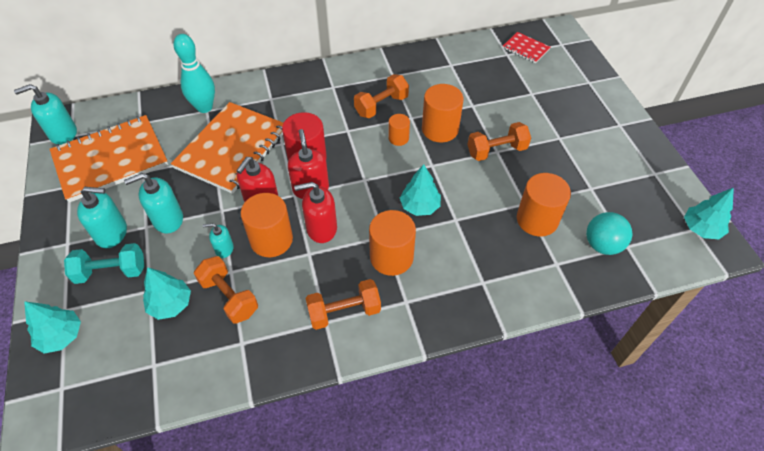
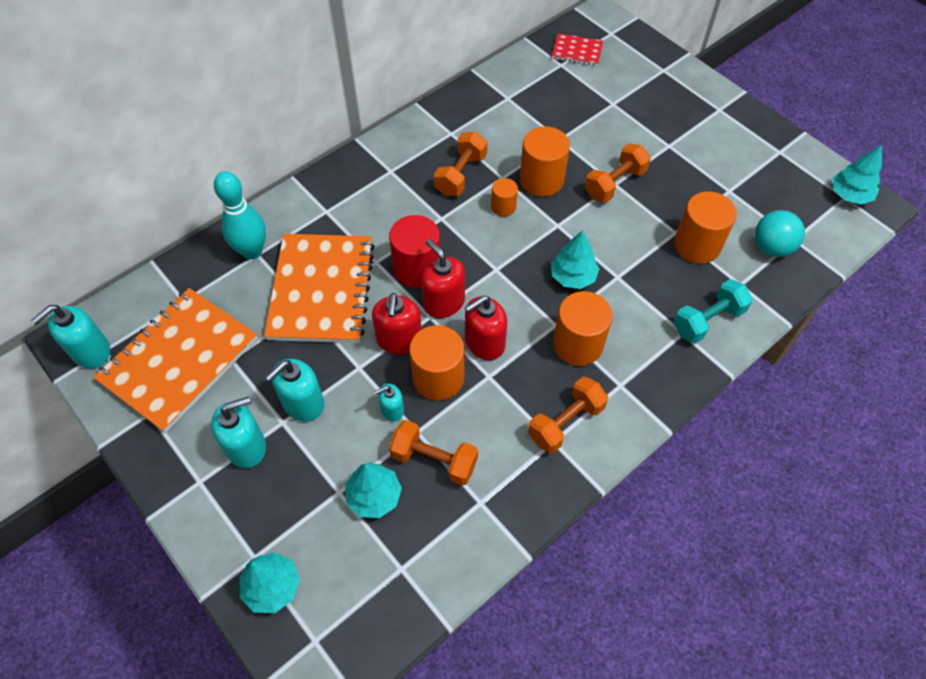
camera: 25 degrees left, 5 degrees up
(111, 272) = (278, 490): turquoise dumbbell -> turquoise dumbbell (707, 320)

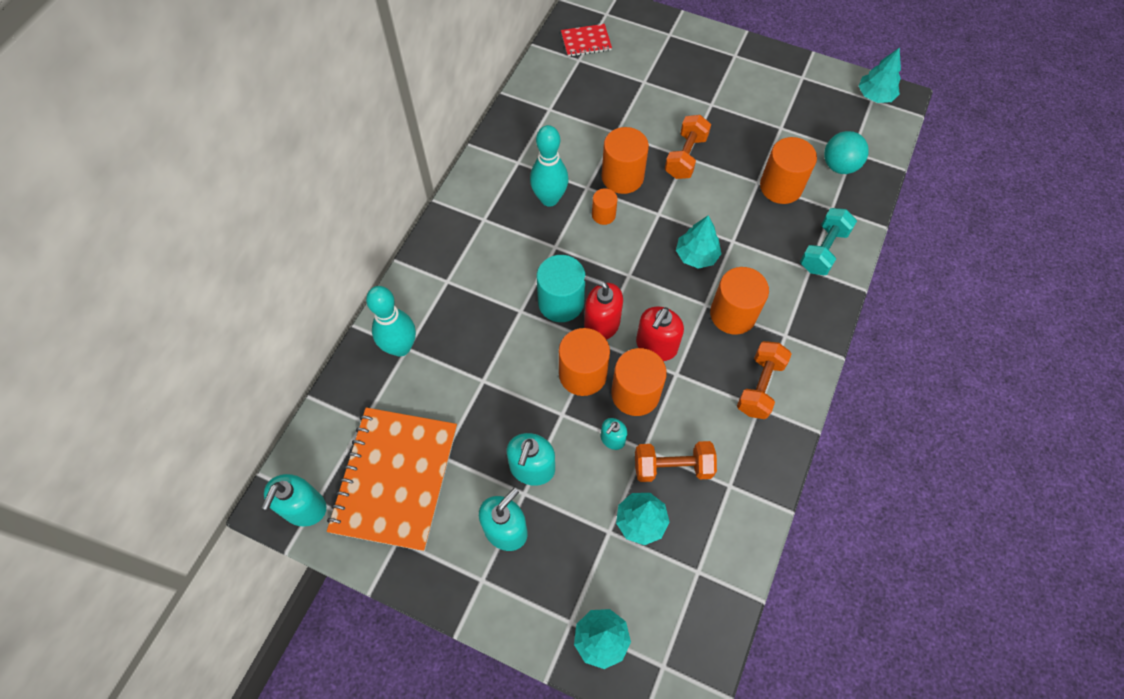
camera: 25 degrees left, 5 degrees up
(322, 290) = (487, 357): orange notebook -> none
(399, 340) = (582, 374): red soap dispenser -> orange cylinder
(417, 269) = (561, 302): red cylinder -> turquoise cylinder
(461, 175) = (549, 199): orange dumbbell -> turquoise bowling pin

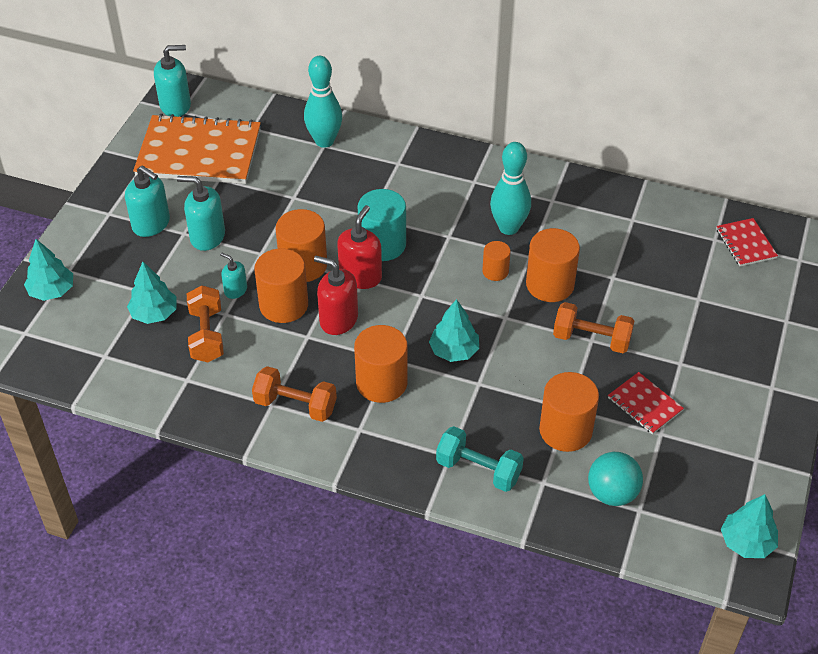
camera: 85 degrees right, 15 degrees down
(304, 508) = (175, 105): turquoise soap dispenser -> turquoise soap dispenser turned 150 degrees clockwise
(753, 133) = (644, 405): none -> red notebook

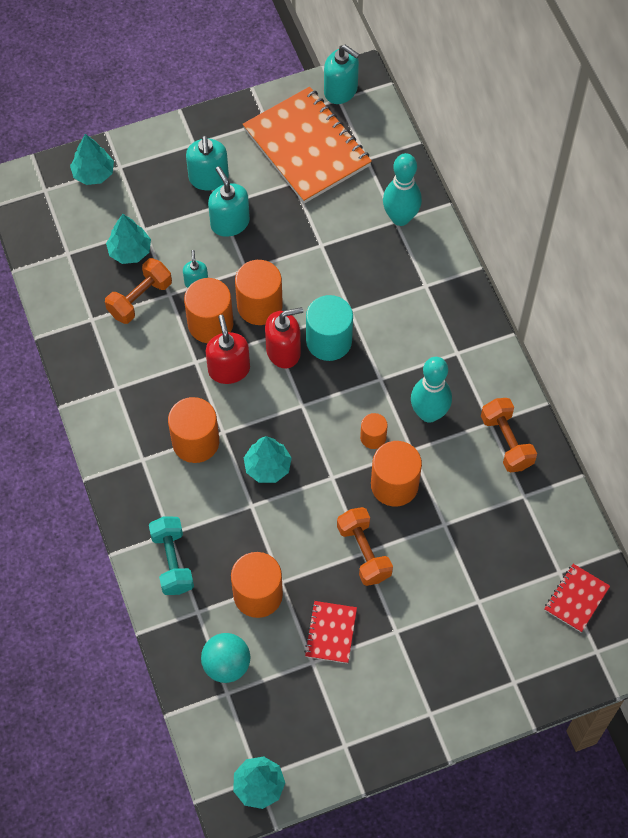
camera: 50 degrees right, 15 degrees up
(295, 405) = (128, 403): orange dumbbell -> orange dumbbell (506, 442)

